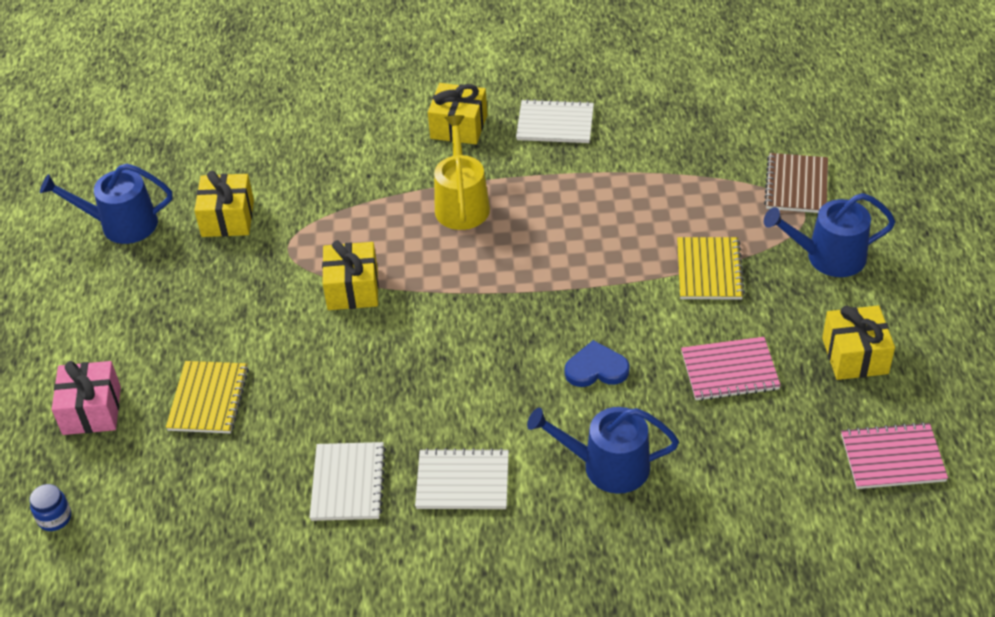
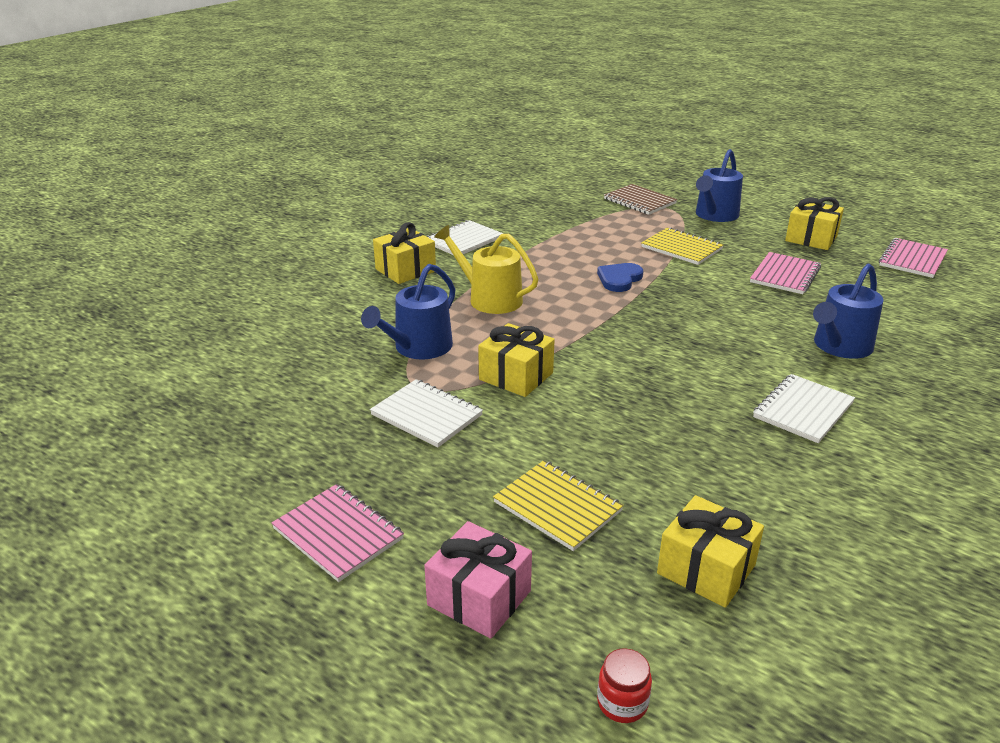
camera: 55 degrees left, 15 degrees down
(54, 518) = (622, 703): blue jar -> red jar
(98, 313) = (338, 534): none -> pink notebook
(122, 224) = (235, 466): blue watering can -> blue watering can (418, 348)
(227, 218) = (331, 403): yellow gift -> yellow gift (706, 569)
(348, 483) = (754, 467): white notebook -> white notebook (426, 415)
(596, 368) = (733, 315): blue heart -> blue heart (619, 279)

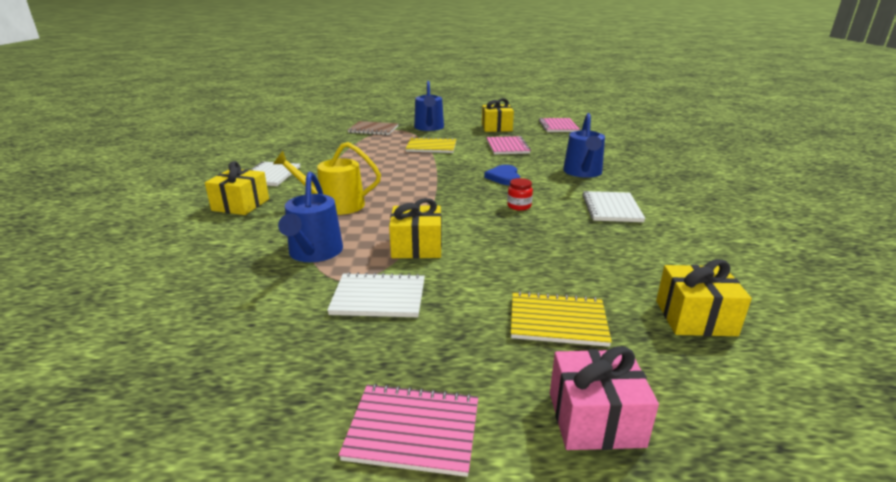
camera: 35 degrees left, 5 degrees down
(619, 279) = (414, 171): blue heart -> blue heart (504, 177)
(622, 703) = (786, 439): red jar -> red jar (519, 206)

